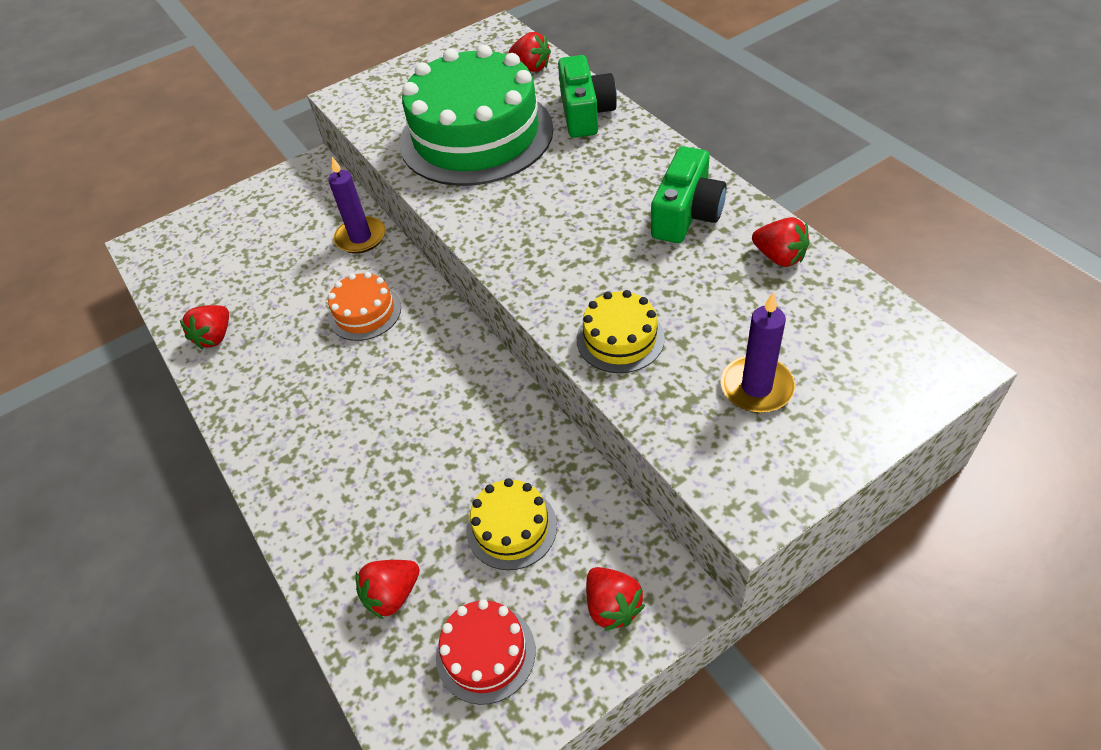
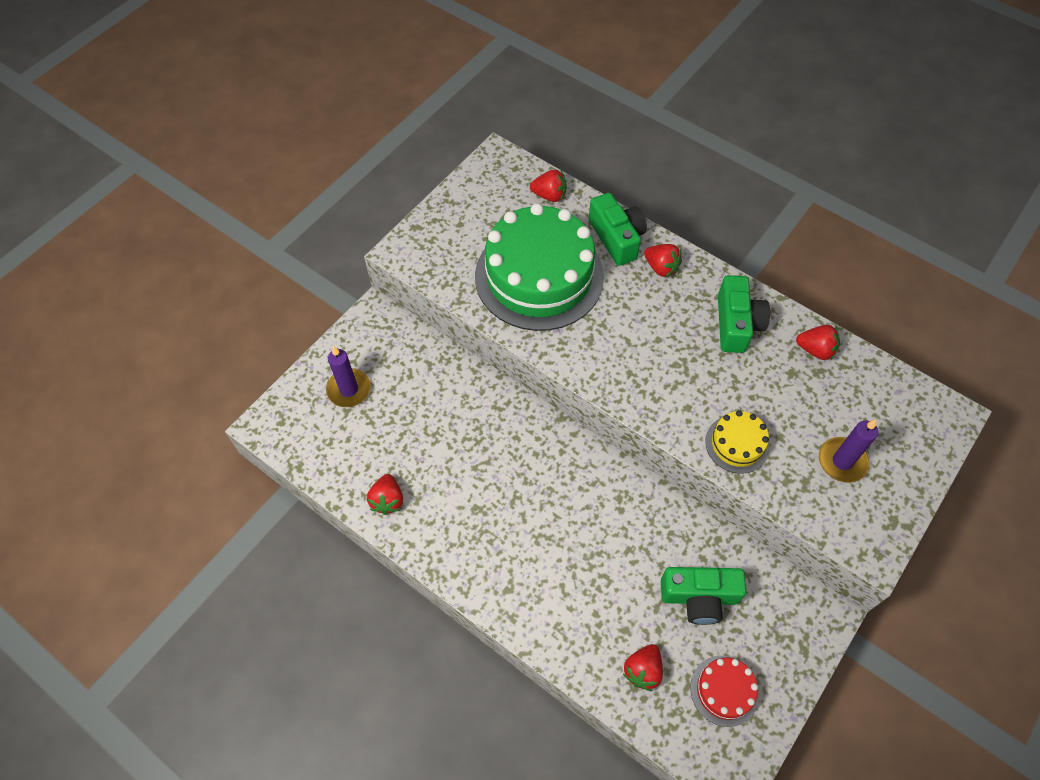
camera: 25 degrees left, 10 degrees up
(361, 237) = (459, 378): purple candle -> purple candle (349, 389)
(365, 312) = (501, 449): orange cake -> none
(511, 528) = (699, 597): yellow cake -> green camera
(612, 606) = (789, 633): red strawberry -> red strawberry (661, 268)

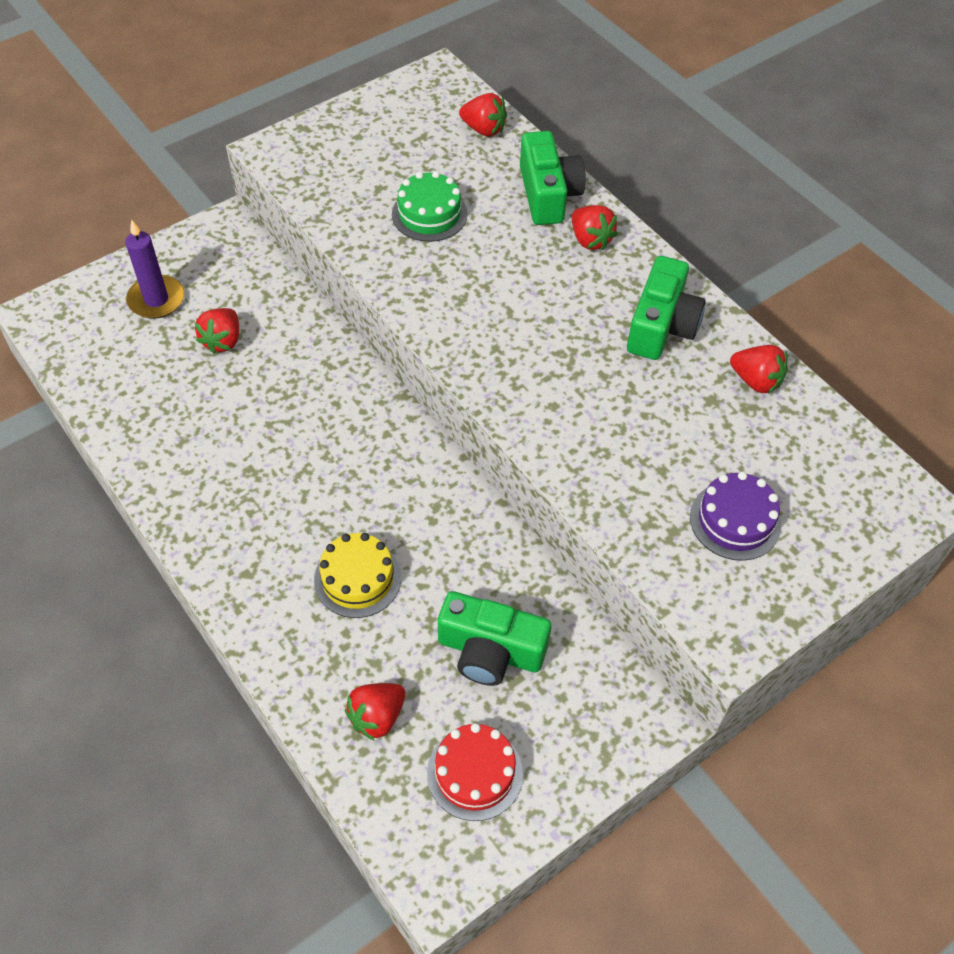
camera: 15 degrees right, 5 degrees down
(387, 500) = (145, 432): red strawberry -> red strawberry (222, 341)
(539, 276) = (429, 214): green cake -> green cake, size x0.44
(737, 444) = (600, 464): yellow cake -> yellow cake (357, 579)
(842, 461) = (735, 521): purple candle -> purple cake

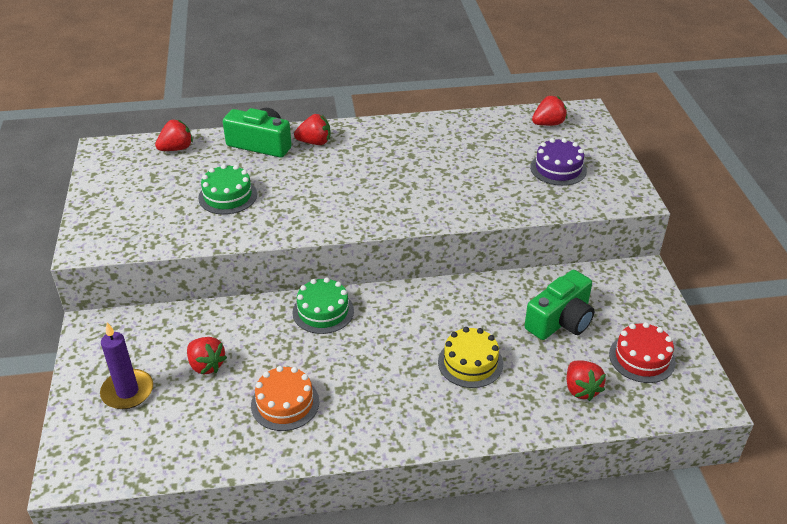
camera: 60 degrees left, 15 degrees down
(204, 432) = (285, 403): none -> orange cake
(359, 400) = (323, 311): none -> green cake
(661, 326) = (404, 142): green camera -> none
(756, 381) = (470, 127): red strawberry -> red strawberry (548, 124)

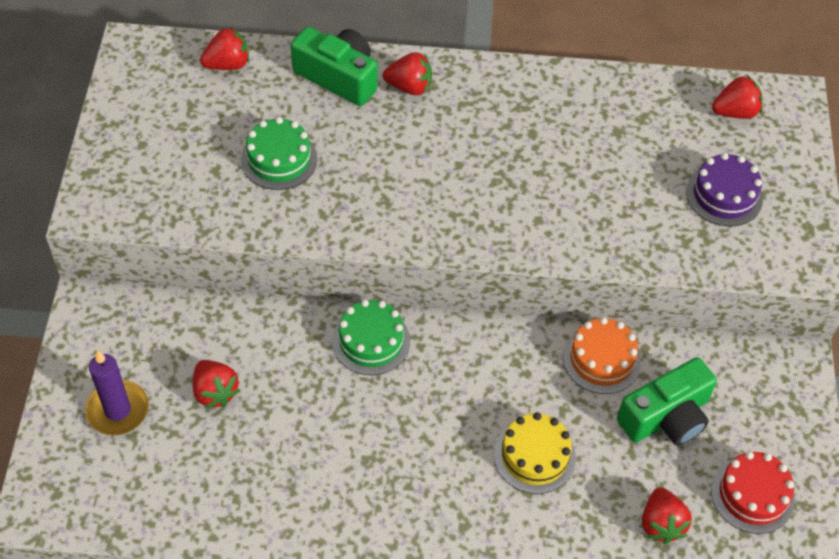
camera: 10 degrees right, 15 degrees up
(285, 403) = (298, 466): orange cake -> orange cake (601, 359)

